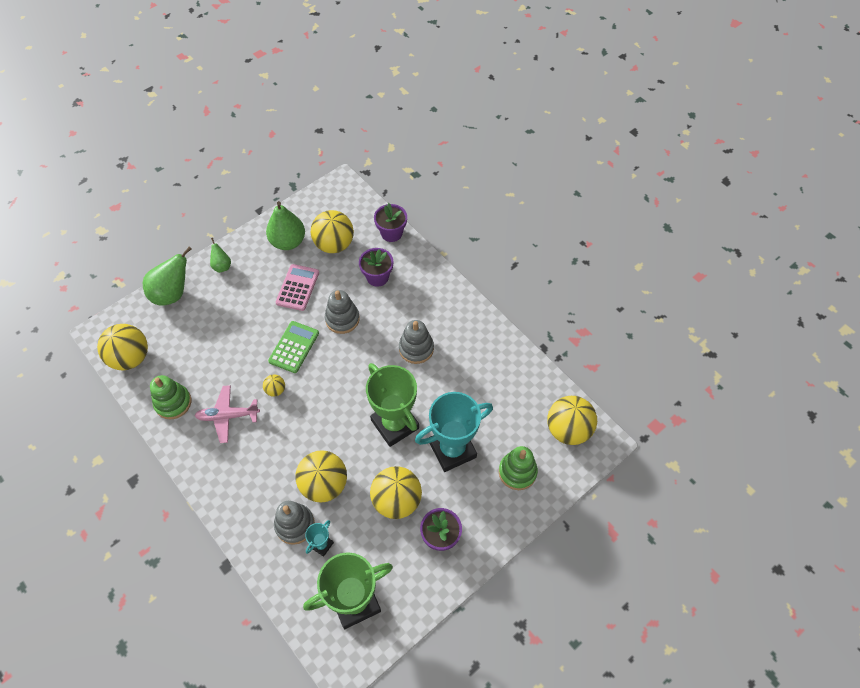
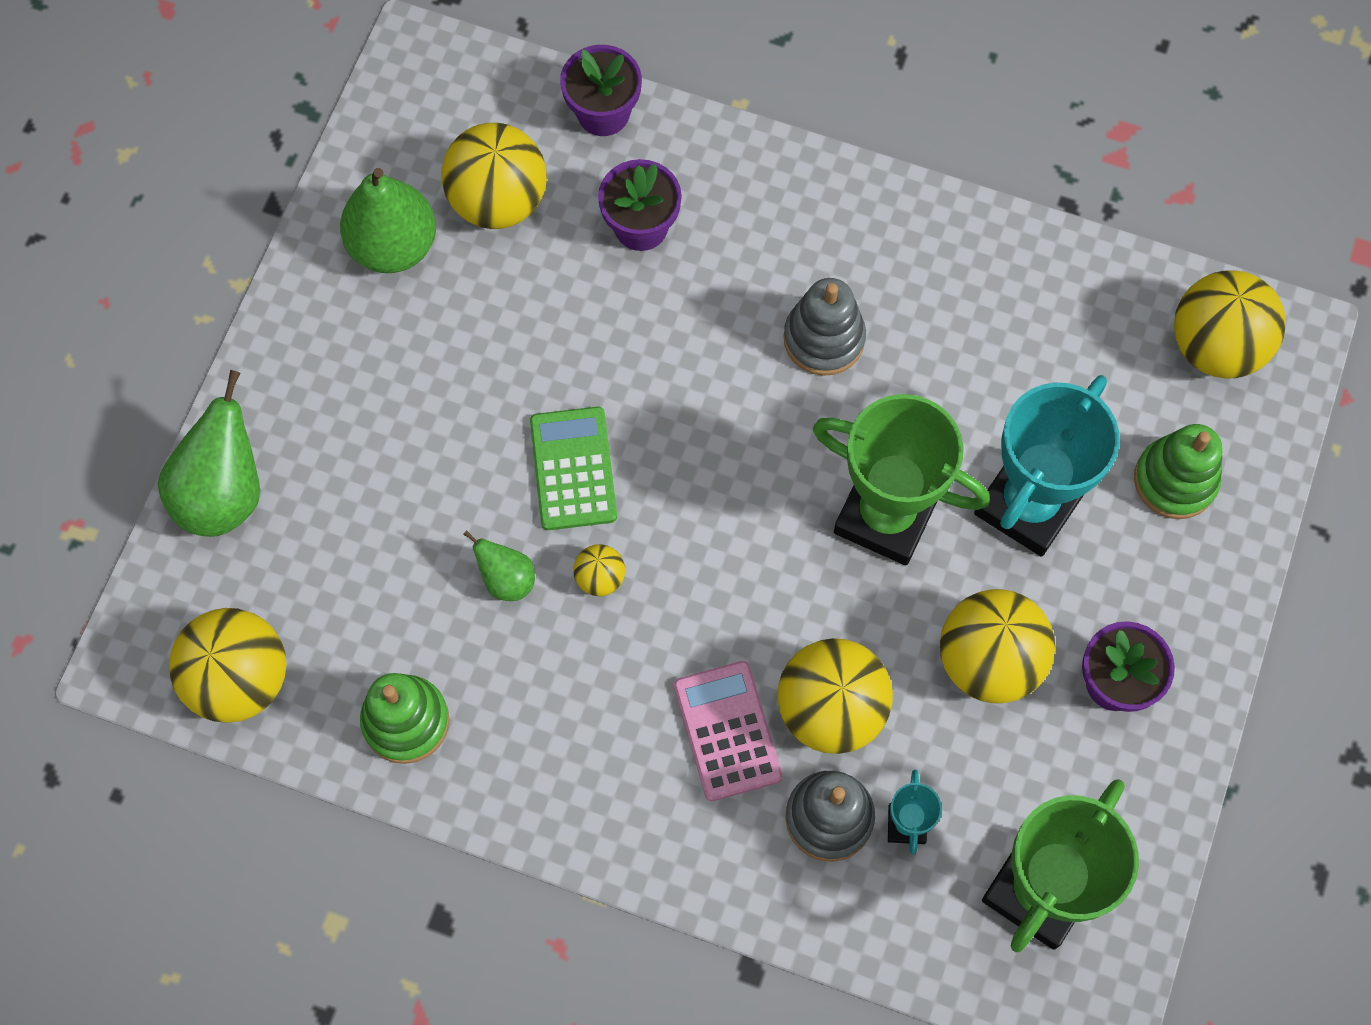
camera: 30 degrees left, 10 degrees up
(222, 266) = (288, 375): green pear -> green pear (507, 579)
(228, 416) = (541, 684): pink plane -> none
(297, 287) = (488, 337): pink calculator -> pink calculator (727, 731)
(342, 319) = (631, 356): grey stacking toy -> none

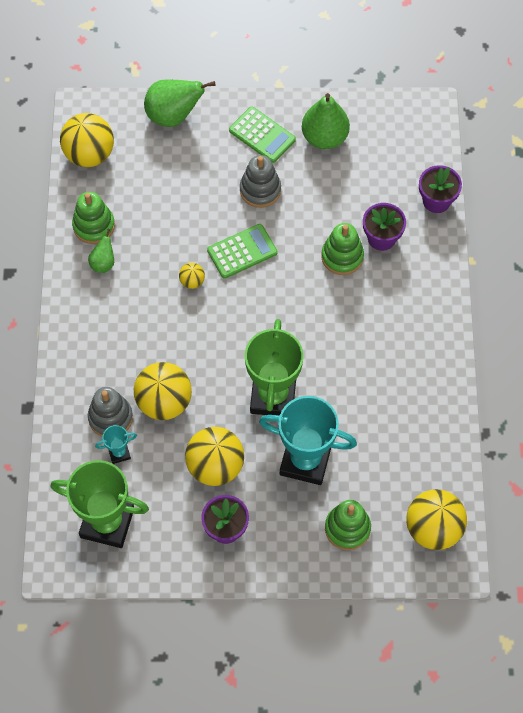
camera: 70 degrees right, 5 degrees down
(340, 350) = (262, 135): none -> green calculator
(498, 200) = (368, 172): yellow ball -> none
(507, 579) = (176, 243): green pear -> green pear (103, 263)
(652, 304) = (342, 256): none -> green stacking toy
(727, 731) = (137, 360): pink calculator -> none
(824, 339) = (356, 339): grey stacking toy -> grey stacking toy (260, 190)

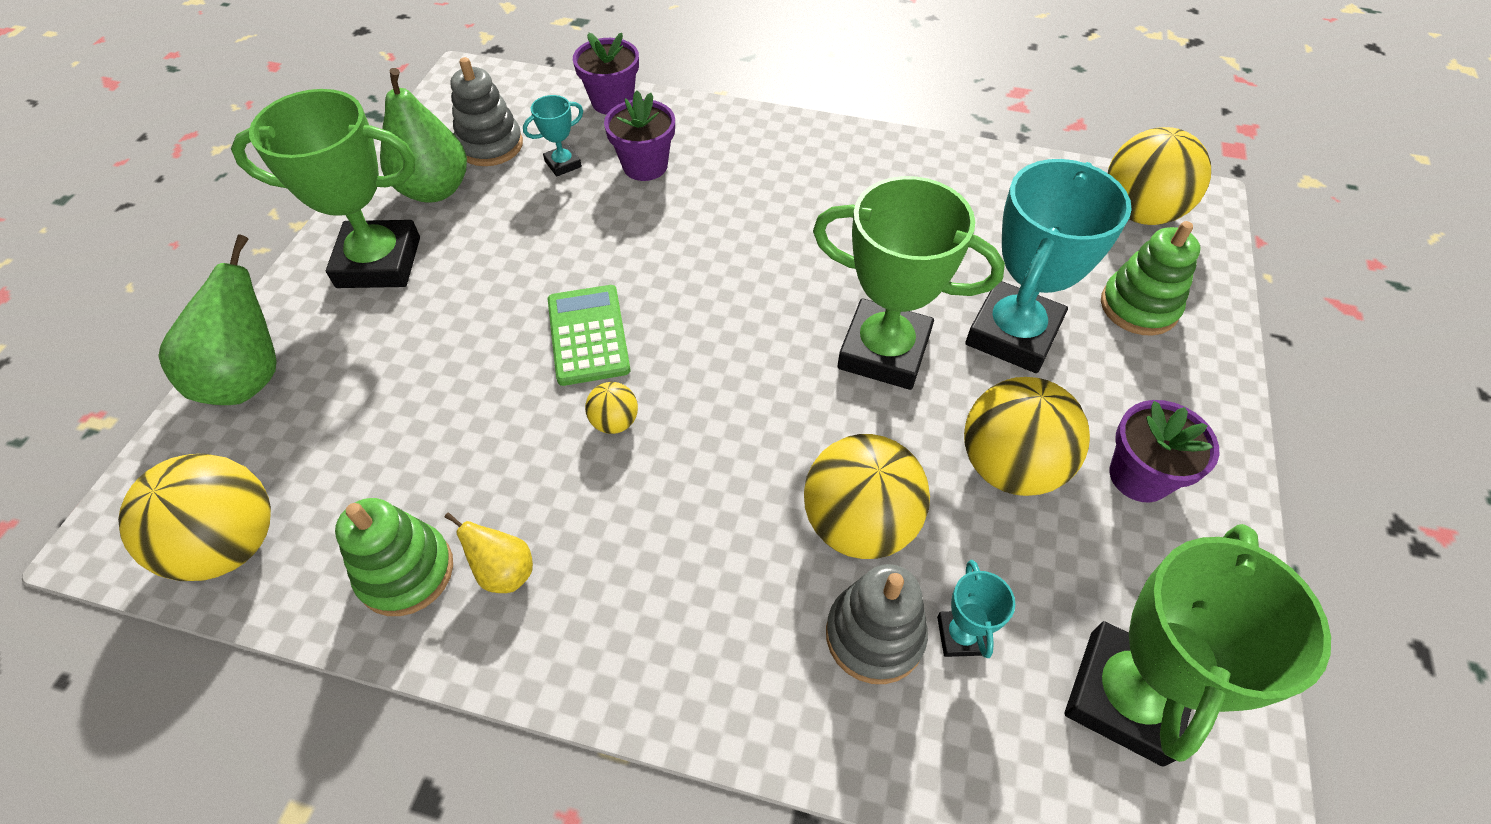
camera: 75 degrees left, 10 degrees down
(103, 263) = (504, 571): green pear -> yellow pear
(260, 190) = (482, 286): grey stacking toy -> grey stacking toy (490, 145)
(262, 135) = (379, 262): green calculator -> green trophy
(342, 256) = (657, 214): green stacking toy -> none
(368, 194) = (563, 164): none -> turquoise trophy

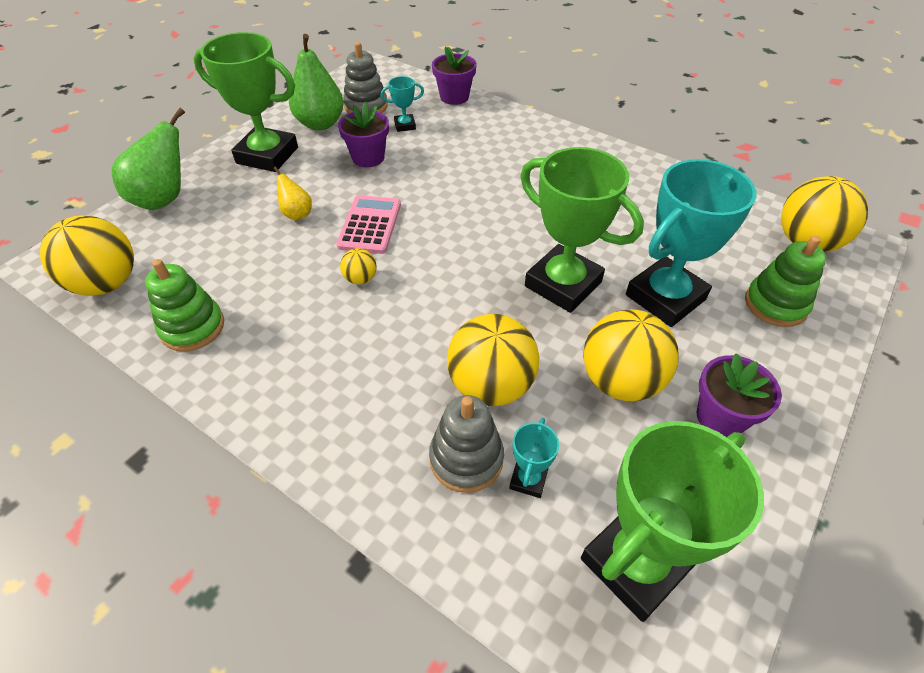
camera: 20 degrees right, 5 degrees down
(504, 571) = (249, 345): yellow pear -> yellow pear (297, 214)
(588, 335) = (370, 225): green calculator -> pink calculator
(645, 166) = (456, 137): purple flower pot -> purple flower pot (368, 157)

